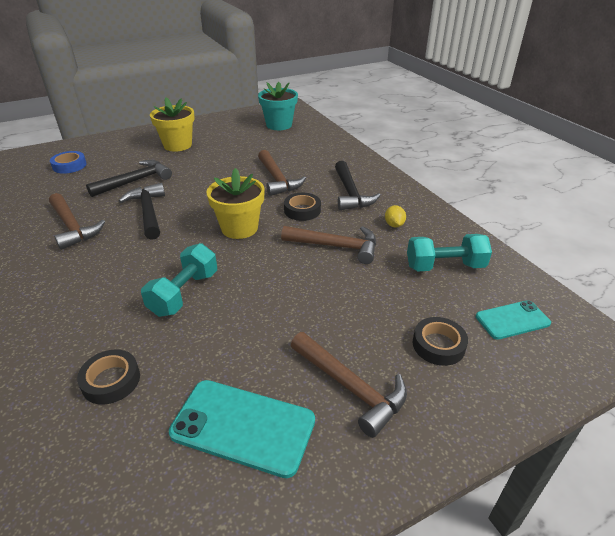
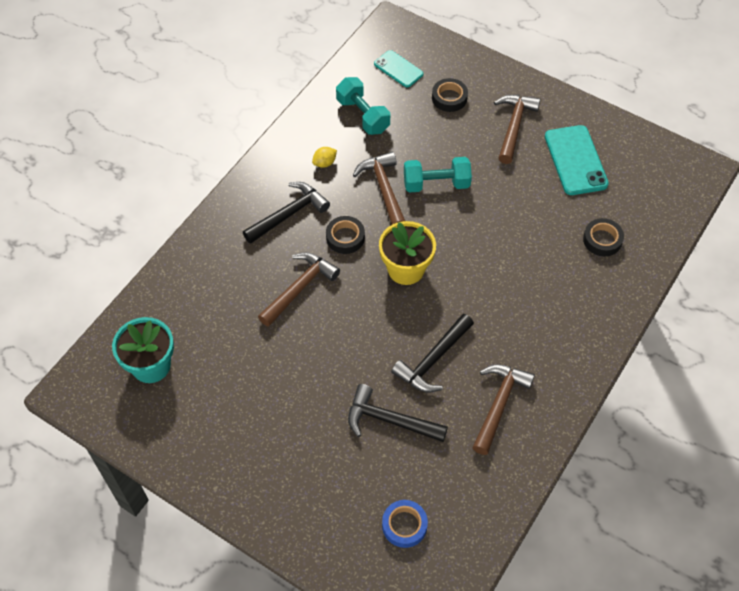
camera: 120 degrees left, 20 degrees up
(177, 145) = (279, 444): yellow flower pot -> none
(184, 293) = (508, 254): turquoise dumbbell -> turquoise dumbbell (436, 184)

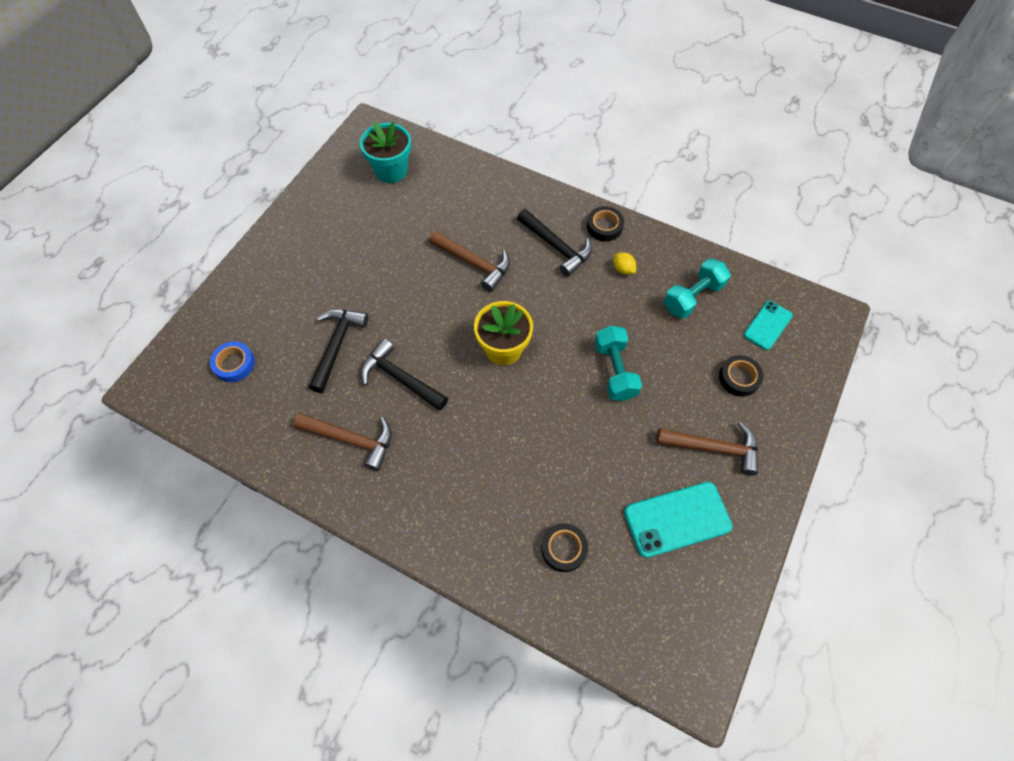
camera: 85 degrees right, 5 degrees up
(345, 237) = (535, 294): black tape -> black tape (604, 227)
(384, 189) = (599, 323): brown hammer -> none

